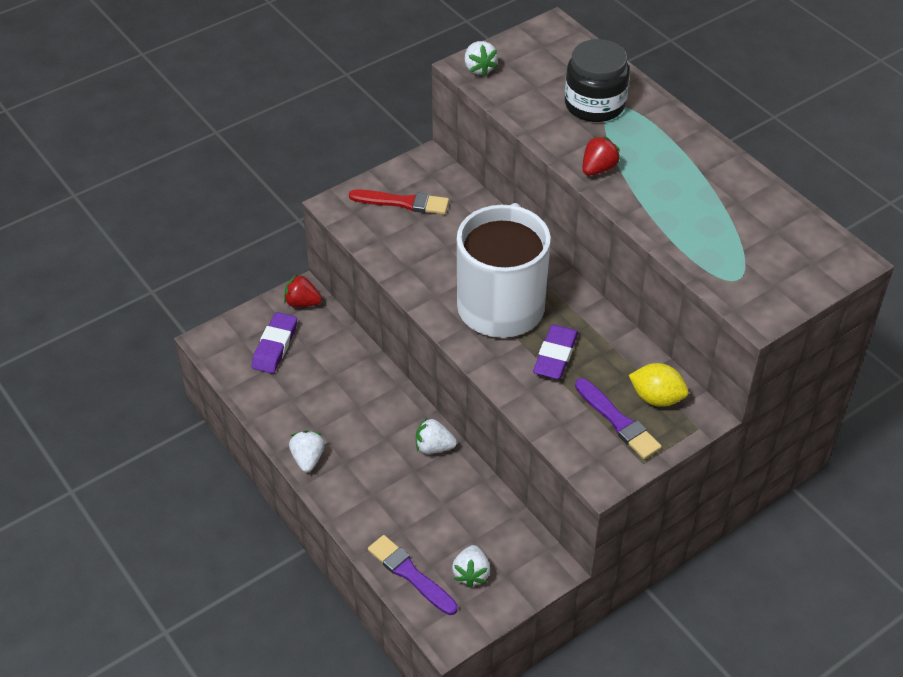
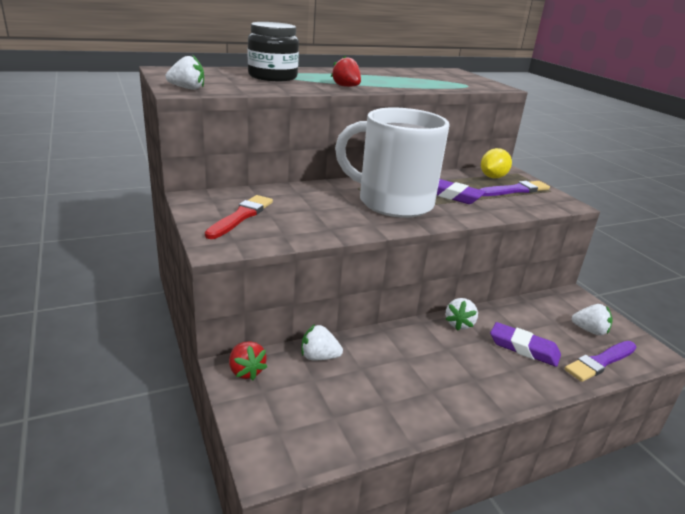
camera: 80 degrees left, 20 degrees down
(275, 346) = (302, 404): purple eraser -> purple eraser (523, 348)
(302, 302) = (246, 371): red strawberry -> red strawberry turned 60 degrees counterclockwise
(308, 459) = (471, 404): white strawberry -> white strawberry (319, 357)

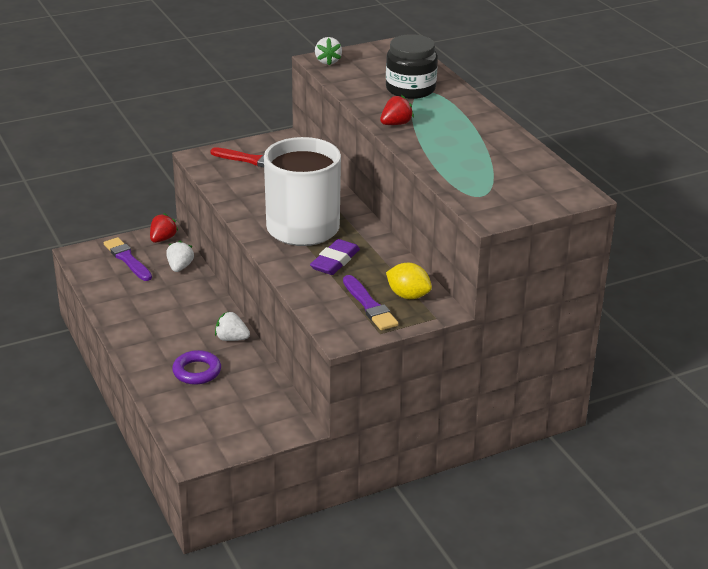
camera: 90 degrees right, 5 degrees up
(246, 371) = (163, 239): red strawberry -> red strawberry turned 150 degrees clockwise
(523, 348) = (197, 371): purple eraser -> purple ring
(589, 330) = (229, 421): white strawberry -> none
(600, 362) = (178, 415): purple brush -> purple brush (127, 259)

